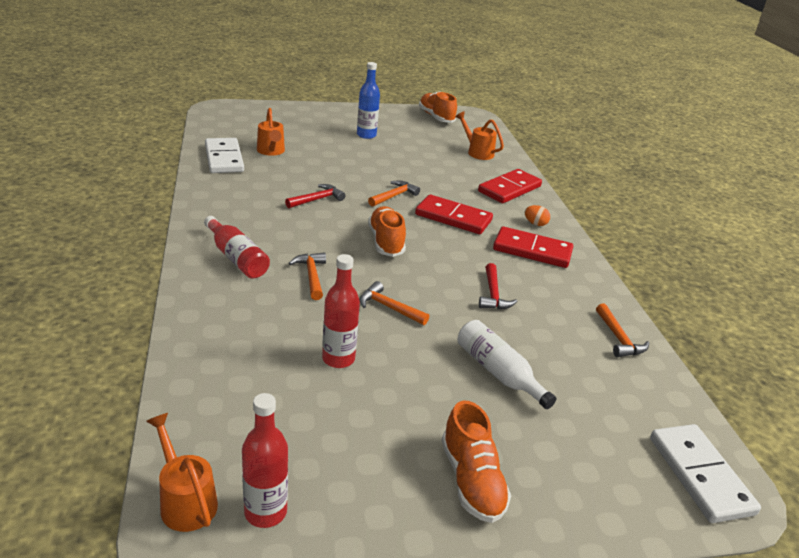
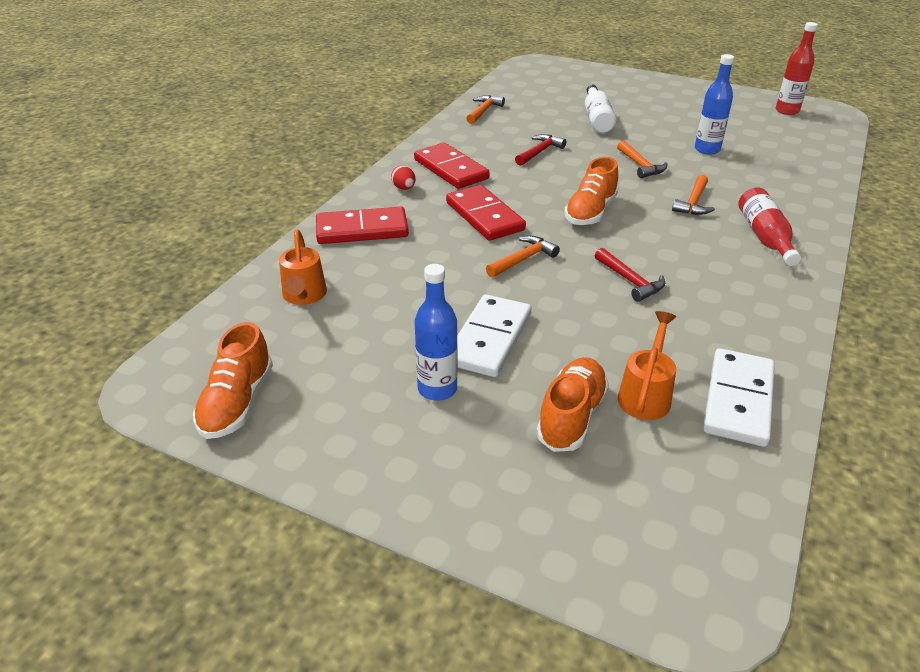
camera: 140 degrees left, 5 degrees up
(185, 500) = (831, 123): orange watering can -> none
(317, 199) = (630, 281): red hammer -> red hammer turned 120 degrees counterclockwise
(338, 359) = (707, 149): red bottle -> blue bottle
(394, 196) = (523, 259): orange hammer -> orange hammer turned 150 degrees clockwise
(471, 480) = (665, 94): orange shoe -> orange shoe (571, 416)
(535, 224) = (404, 188): orange egg -> red egg
(700, 475) = (538, 69): white domino -> white domino (489, 339)

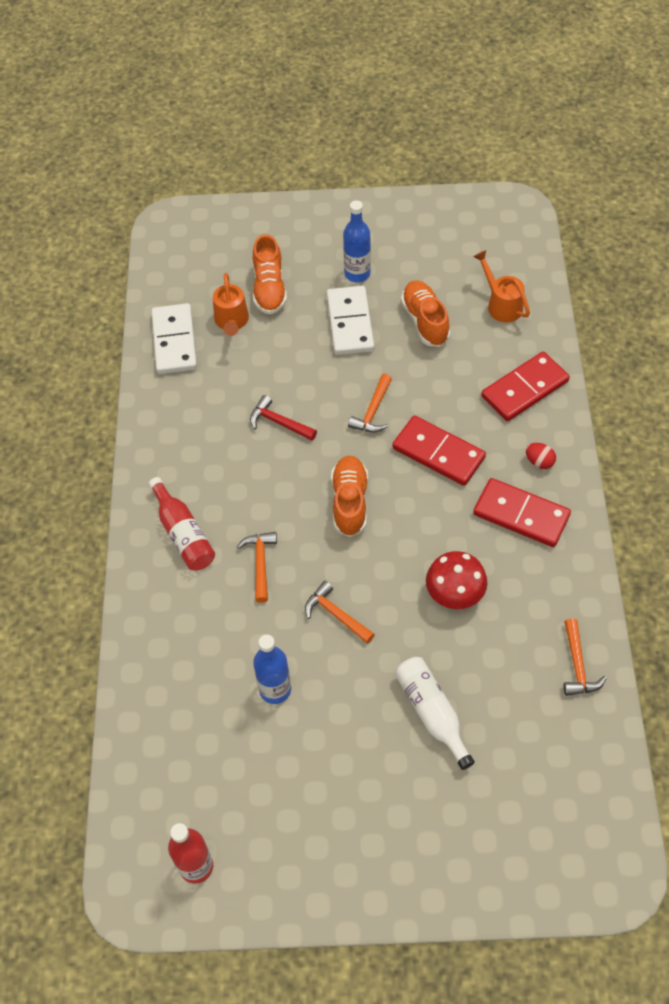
camera: 155 degrees right, 20 degrees up
(237, 403) = (461, 218): orange shoe -> orange shoe (425, 321)
(539, 152) = (454, 593): red hammer -> red mushroom

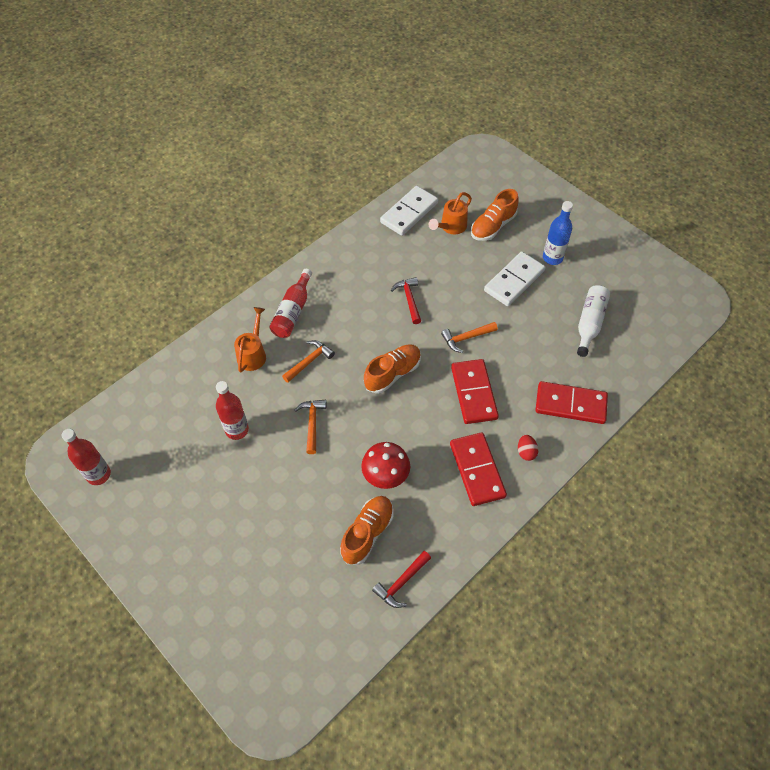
camera: 45 degrees right, 0 degrees up
(275, 689) = (237, 430): blue bottle -> red bottle
(425, 321) = (559, 316): orange shoe -> orange shoe (367, 533)
(432, 713) = (294, 523): white bottle -> white bottle (589, 323)
(501, 304) = (618, 345): orange watering can -> orange watering can (253, 354)
(577, 665) = (401, 582): orange hammer -> red hammer

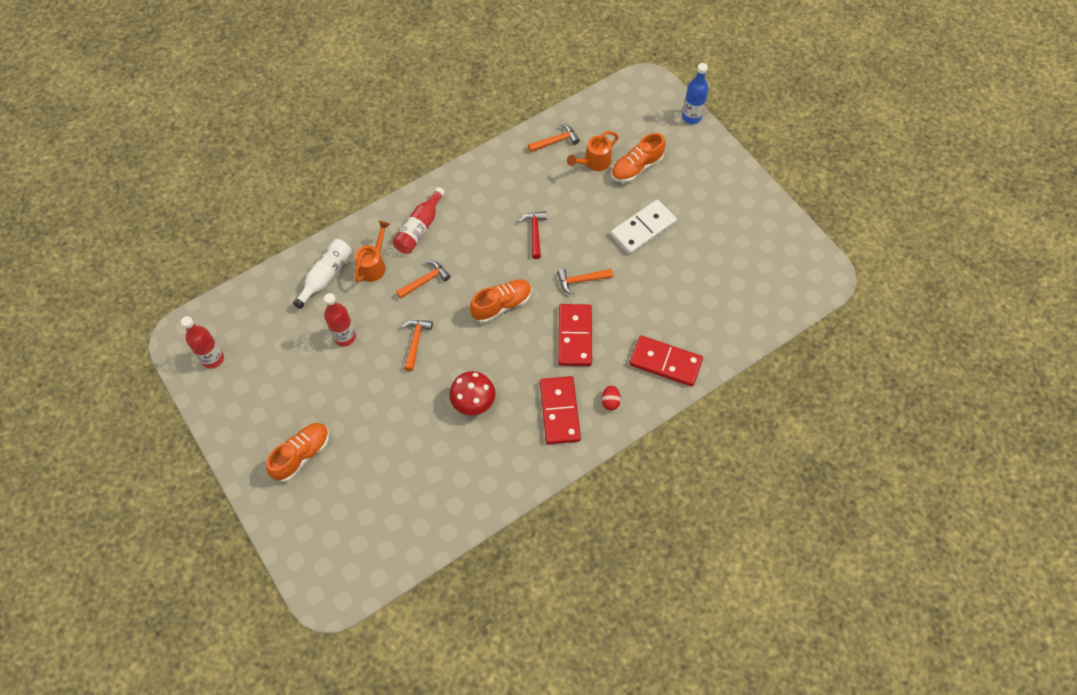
camera: 10 degrees right, 5 degrees up
(367, 533) = (444, 453): orange shoe -> orange shoe (302, 455)
(401, 582) = (465, 502): red hammer -> none
(409, 213) = (556, 141): white domino -> orange hammer
(552, 258) = (688, 210): blue bottle -> blue bottle (691, 117)
(589, 323) = (706, 284): white bottle -> white bottle (326, 276)

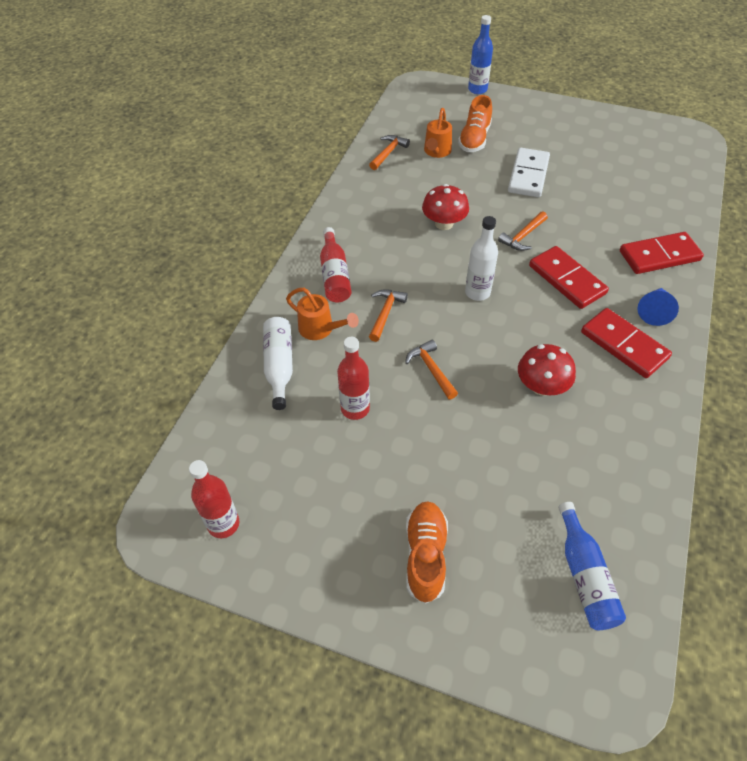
camera: 35 degrees left, 10 degrees down
(373, 265) = (320, 329): orange watering can -> orange watering can turned 135 degrees clockwise
(376, 530) = (585, 576): none -> blue bottle
(501, 305) = (477, 292): orange shoe -> white bottle
(534, 233) = (444, 223): red hammer -> red mushroom
(610, 401) = (654, 311): red egg -> blue cone

